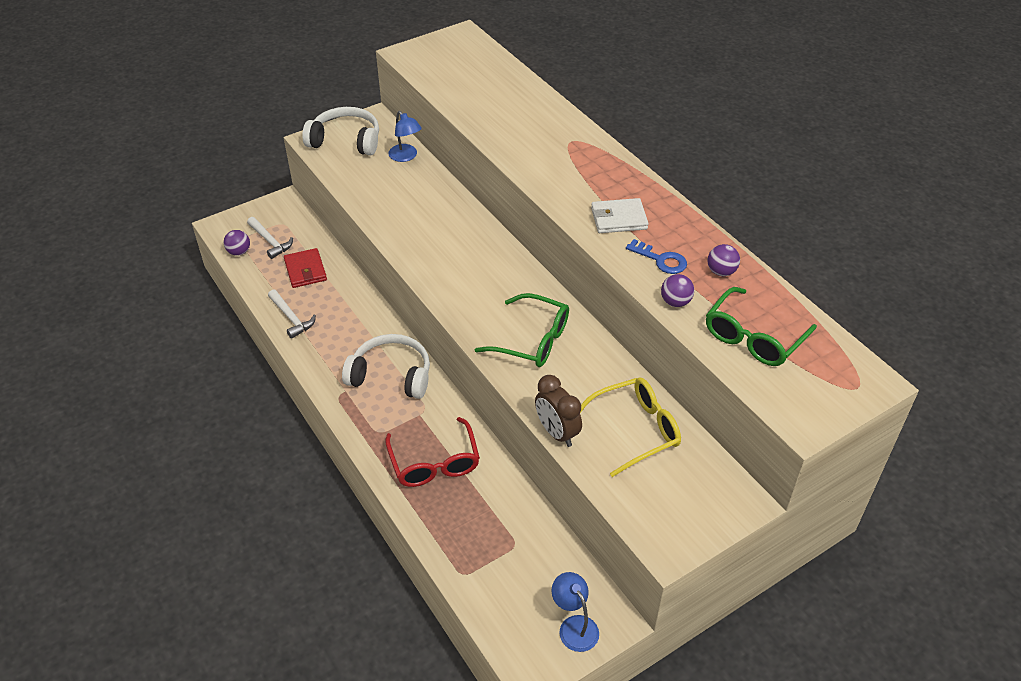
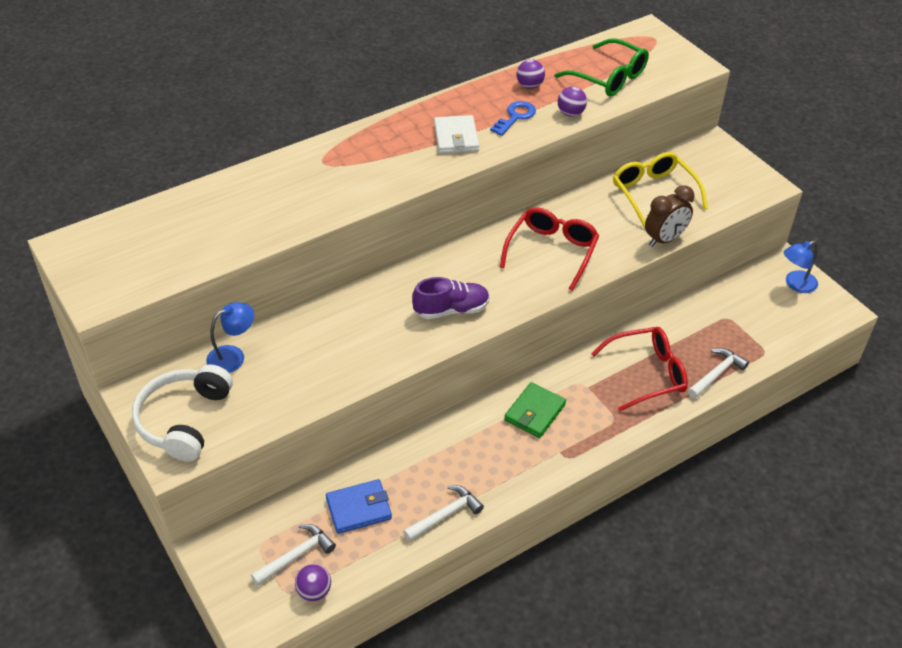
camera: 90 degrees left, 0 degrees up
(305, 270) = (359, 508): red wallet -> blue wallet
(391, 375) = (535, 412): white headphones -> green wallet
(431, 523) = (716, 374): none -> white hammer
(452, 271) = (451, 310): none -> purple shoe
(532, 340) = (552, 251): green glasses -> red glasses

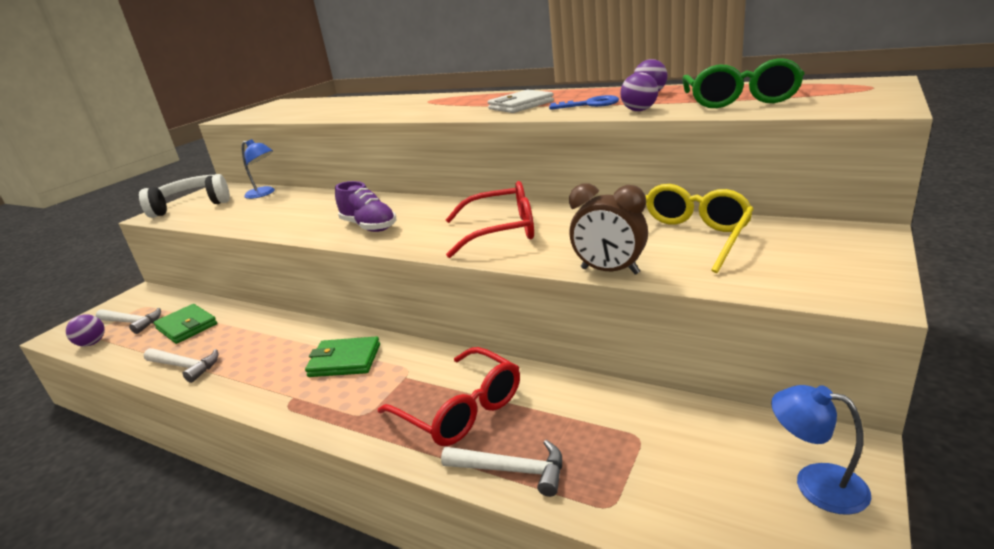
camera: 65 degrees right, 20 degrees down
(359, 508) = (187, 326): blue wallet -> green wallet

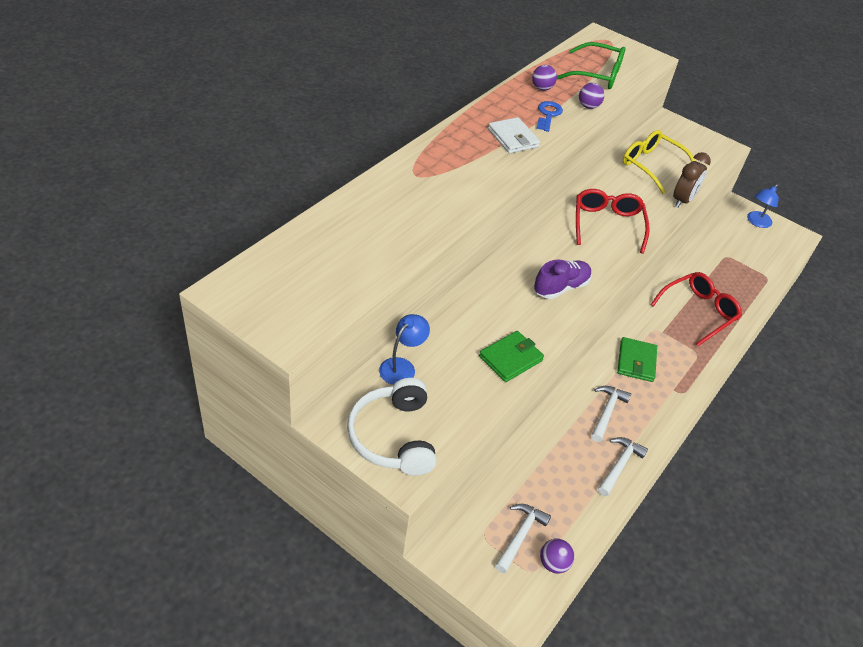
camera: 90 degrees left, 20 degrees up
(187, 326) = (547, 479): green wallet -> green wallet (510, 358)
(511, 470) = (745, 301): white hammer -> white hammer (607, 412)

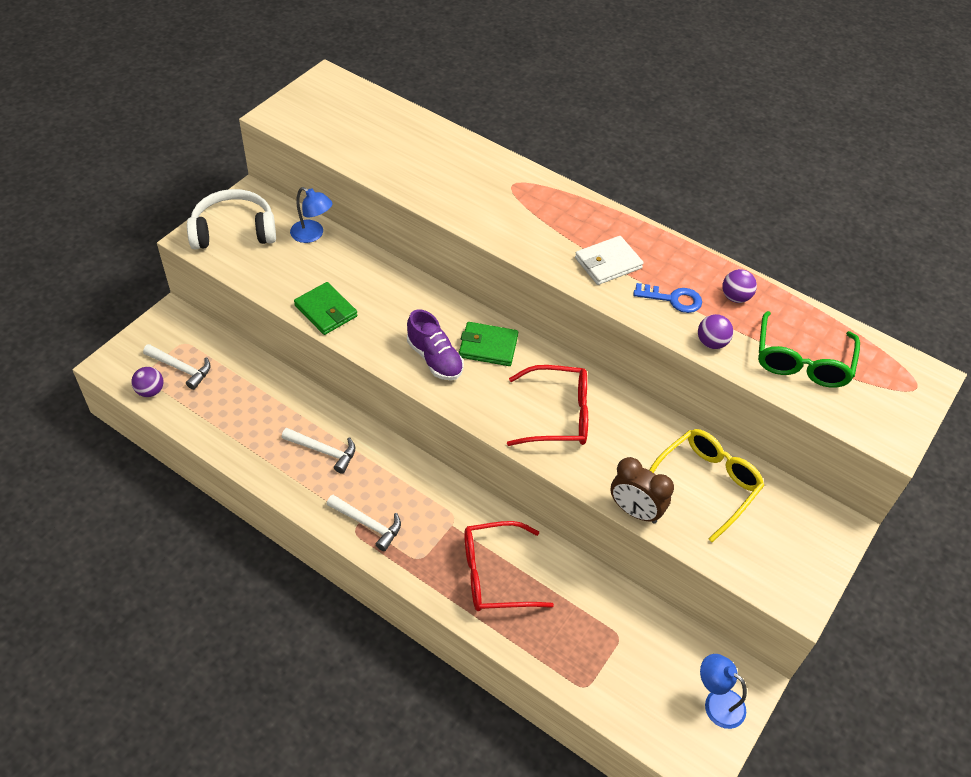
camera: 90 degrees right, 5 degrees up
(619, 465) = (254, 454): white hammer -> white hammer (368, 524)
(636, 361) = (399, 489): green wallet -> green wallet (488, 346)
(698, 312) = (495, 574): red glasses -> red glasses turned 120 degrees clockwise

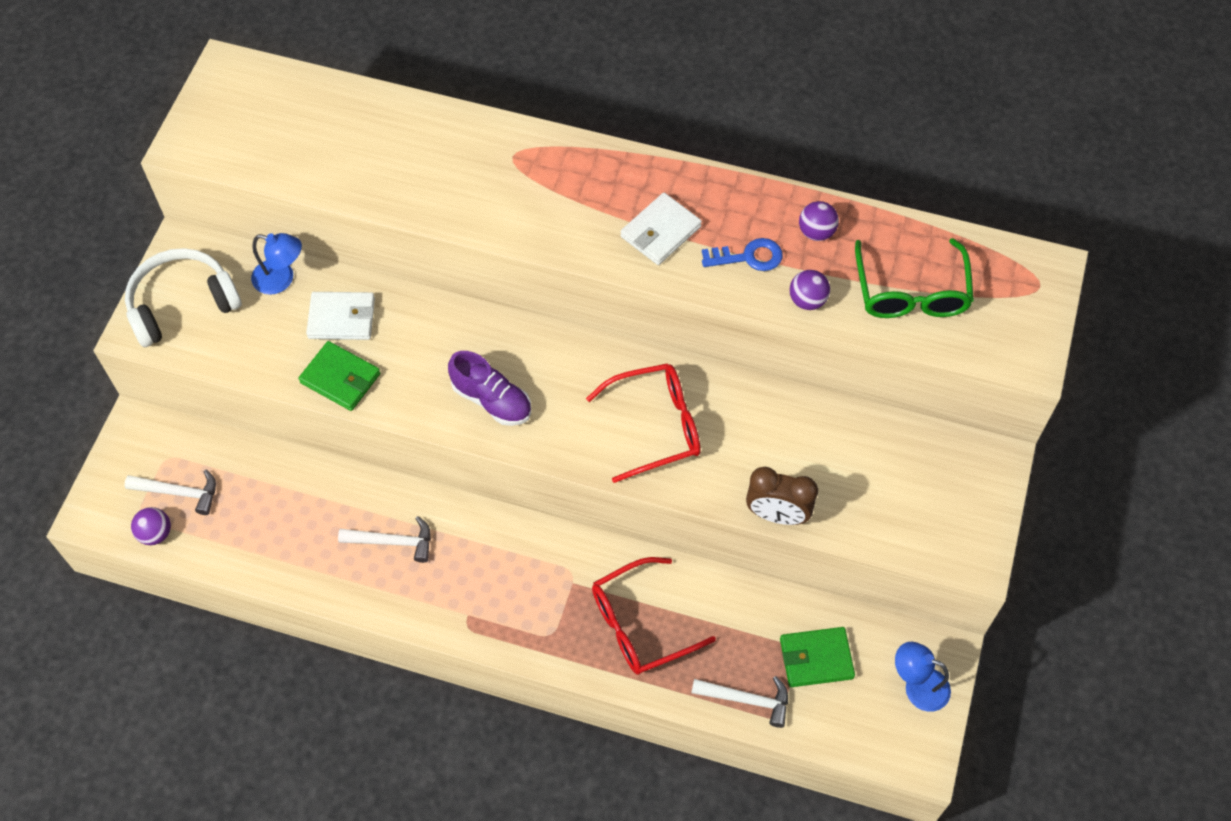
camera: 15 degrees left, 10 degrees up
(345, 272) = (341, 318): none -> white wallet
(368, 524) = (478, 613): white hammer -> white hammer (747, 700)
(488, 346) = (547, 364): green wallet -> green wallet (816, 658)
(706, 484) = (843, 457): yellow glasses -> none

